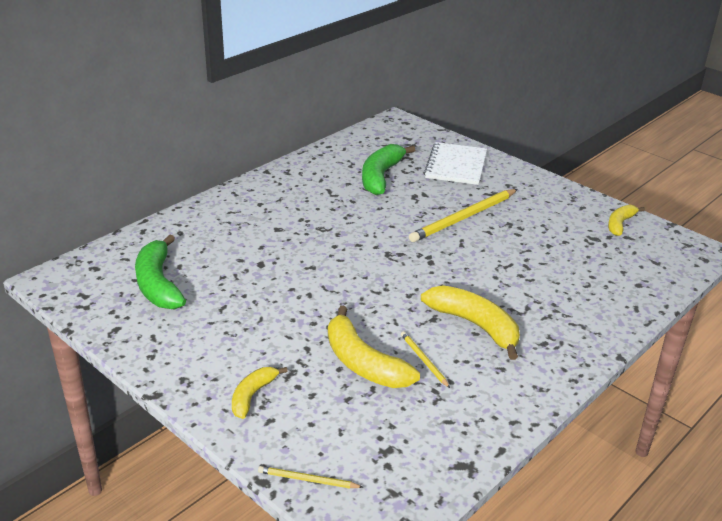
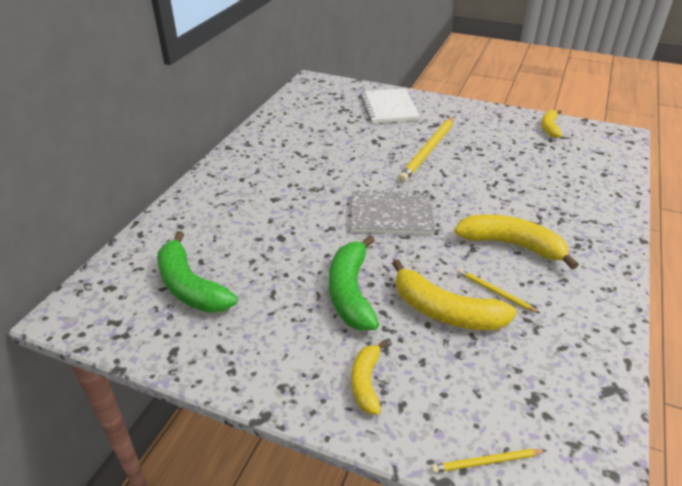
camera: 20 degrees left, 5 degrees up
(377, 269) = (391, 215): none -> grey notebook
(381, 176) = (333, 130): green banana -> green banana (350, 292)

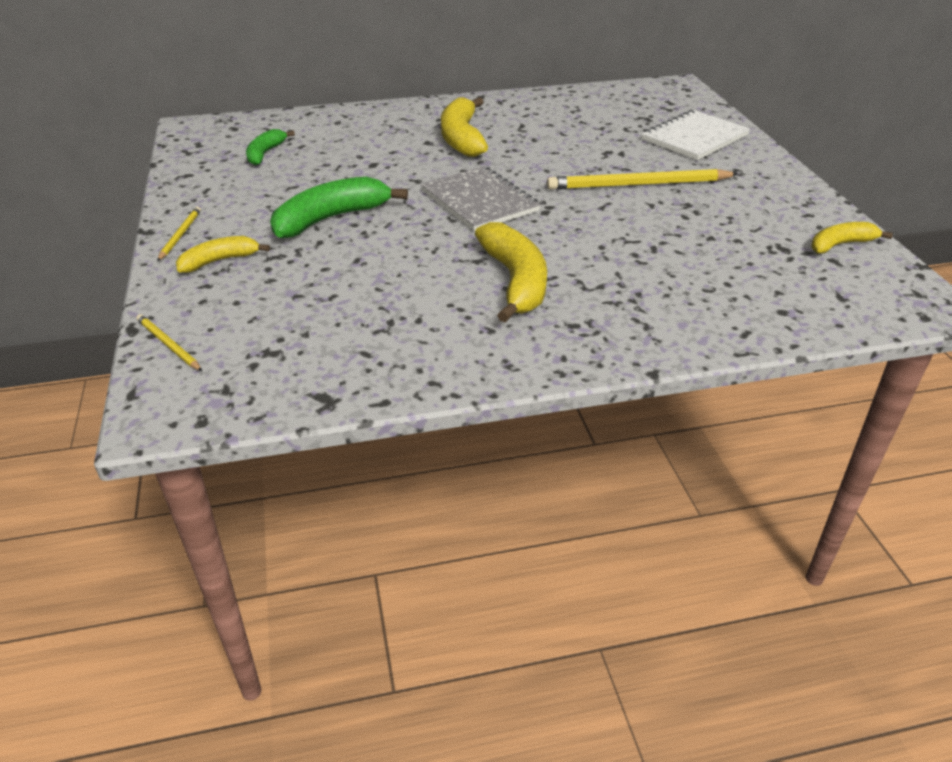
camera: 55 degrees right, 0 degrees up
(190, 287) = (265, 153): green banana -> green banana, size x0.58
(445, 311) = (353, 272): yellow banana -> yellow banana (461, 138)
(495, 292) = (416, 292): yellow pencil -> yellow pencil (180, 235)

